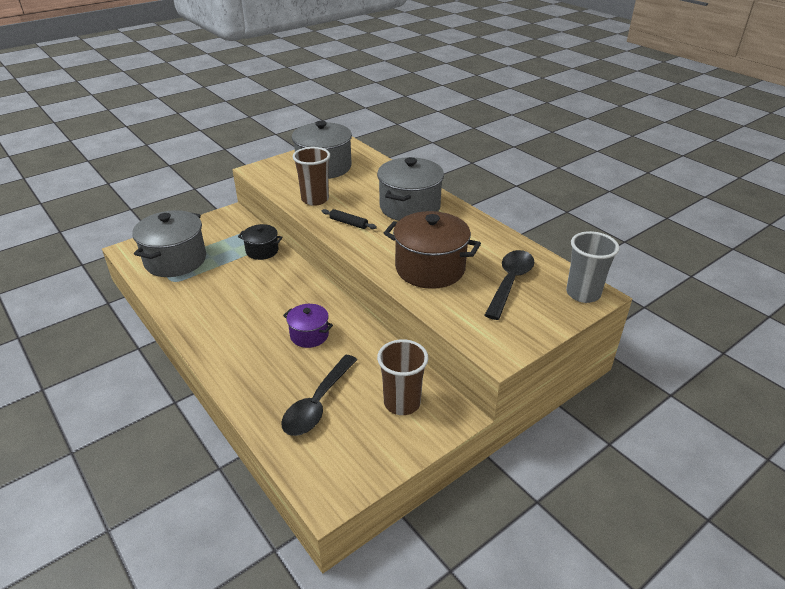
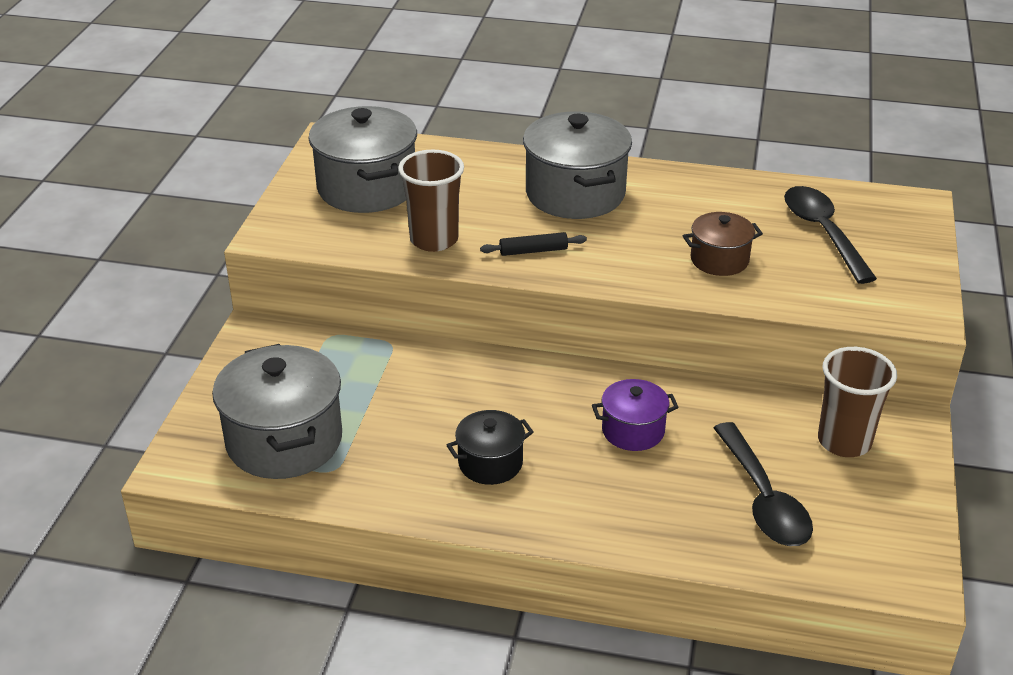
camera: 40 degrees left, 0 degrees up
(262, 251) = (395, 360): black pot -> black pot (490, 463)
(430, 268) = (719, 260): brown pot -> brown pot, size x0.55
(583, 293) = (905, 209): grey cup -> none

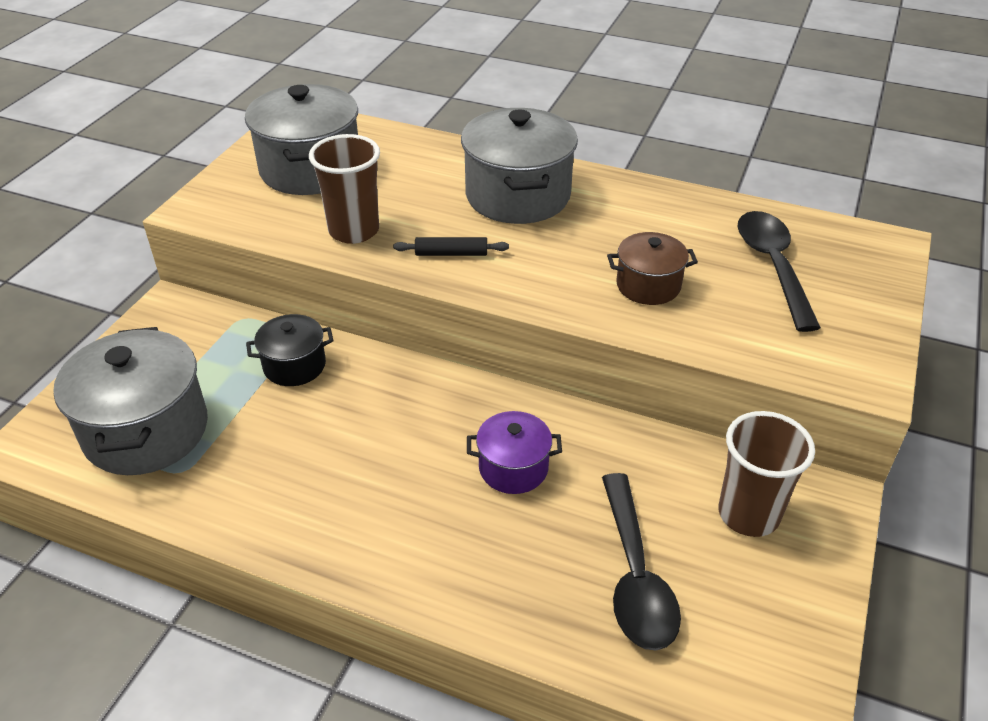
camera: 10 degrees right, 5 degrees up
(490, 463) = (347, 486): black pot -> black pot (294, 366)

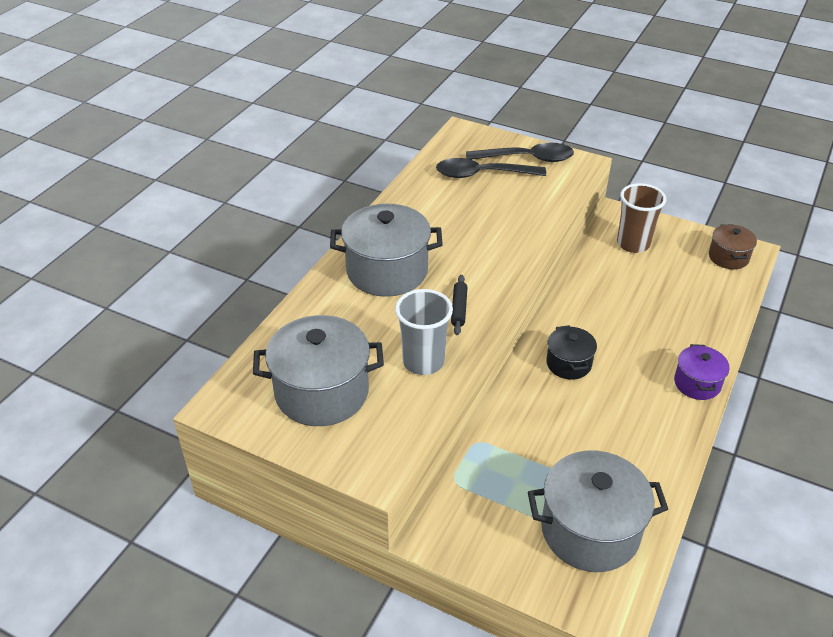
camera: 85 degrees left, 0 degrees up
(294, 366) = (515, 441): black pot -> black pot (568, 364)
(354, 231) = (423, 362): brown cup -> grey cup
(513, 468) = (609, 329): purple pot -> purple pot (697, 383)
(635, 575) = (680, 289): black spoon -> black spoon (527, 158)
(648, 285) = (500, 224): brown pot -> brown pot (728, 257)

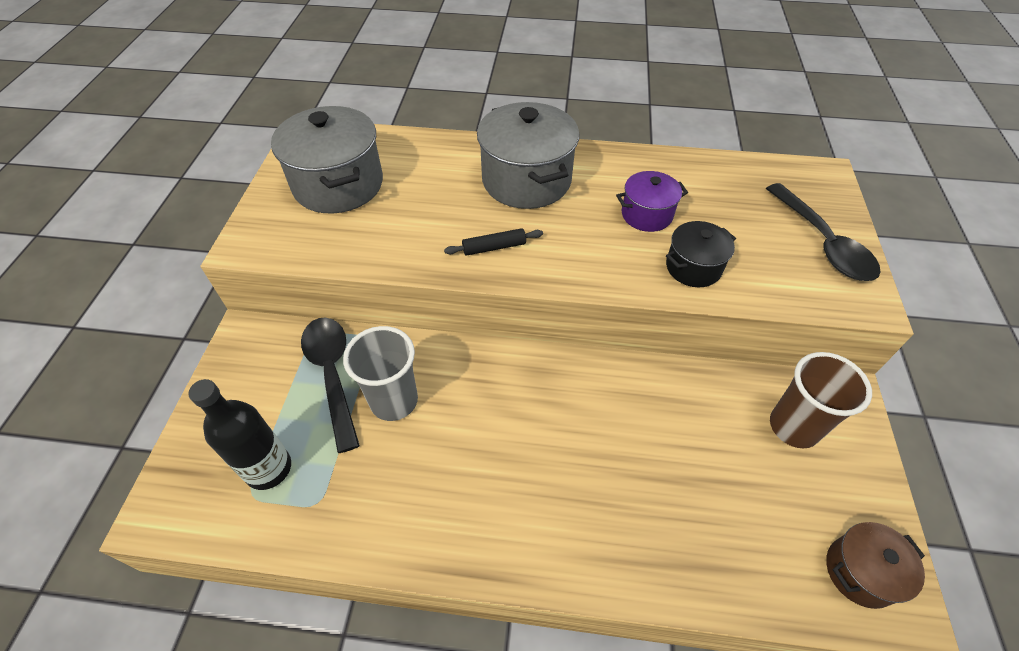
camera: 70 degrees right, 10 degrees up
(423, 362) = (401, 240): grey cup -> grey cup (394, 401)
(482, 174) = (751, 210): black spoon -> black spoon (332, 374)
(568, 364) = (517, 397): black pot -> black pot (693, 267)
(590, 530) = (268, 468): grey pot -> black bottle
(697, 383) = (544, 558): purple pot -> purple pot (646, 215)

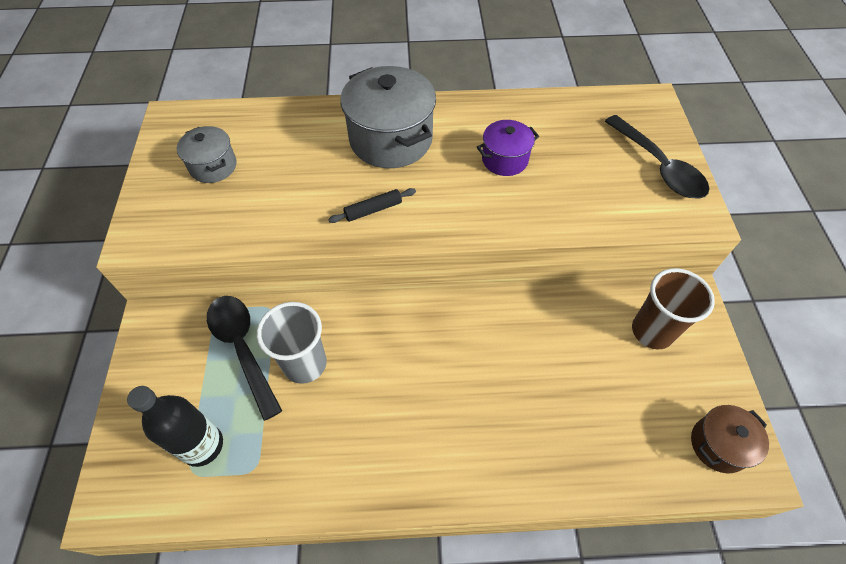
camera: 10 degrees left, 5 degrees up
(338, 185) = (213, 166): grey pot -> grey pot, size x0.55
(693, 267) = (552, 205): black pot -> none

